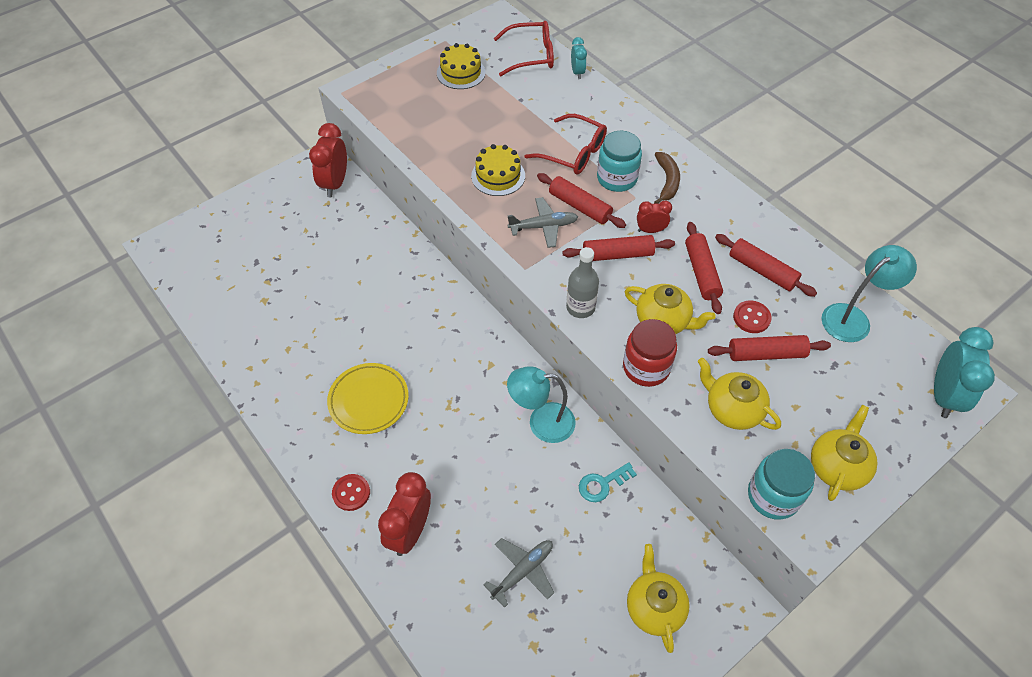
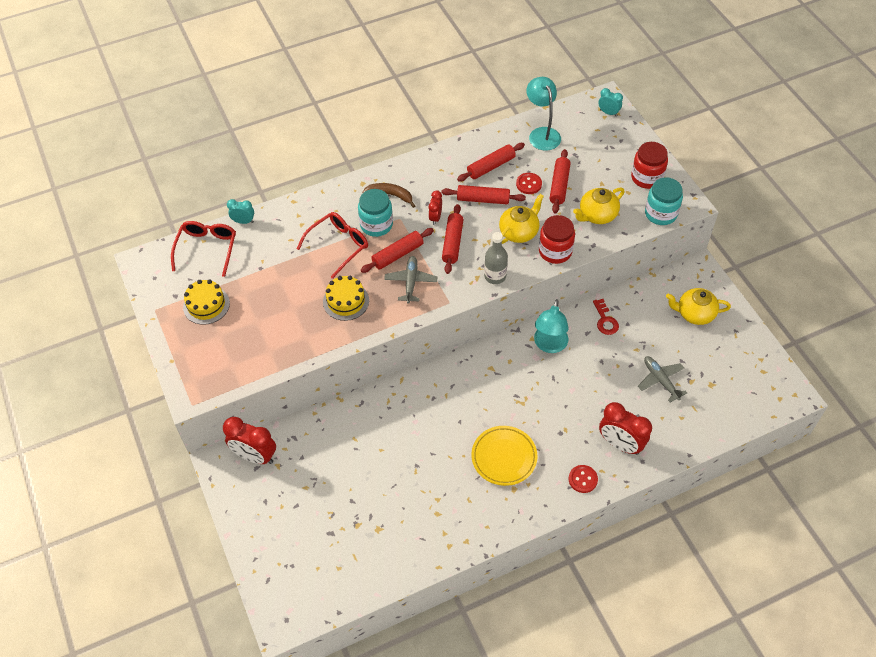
camera: 75 degrees left, 0 degrees up
(602, 484) = (605, 320): turquoise key -> red key
(837, 467) = (647, 178): yellow teapot -> red jar
(943, 395) = (608, 113): turquoise clock -> turquoise clock, size x0.55

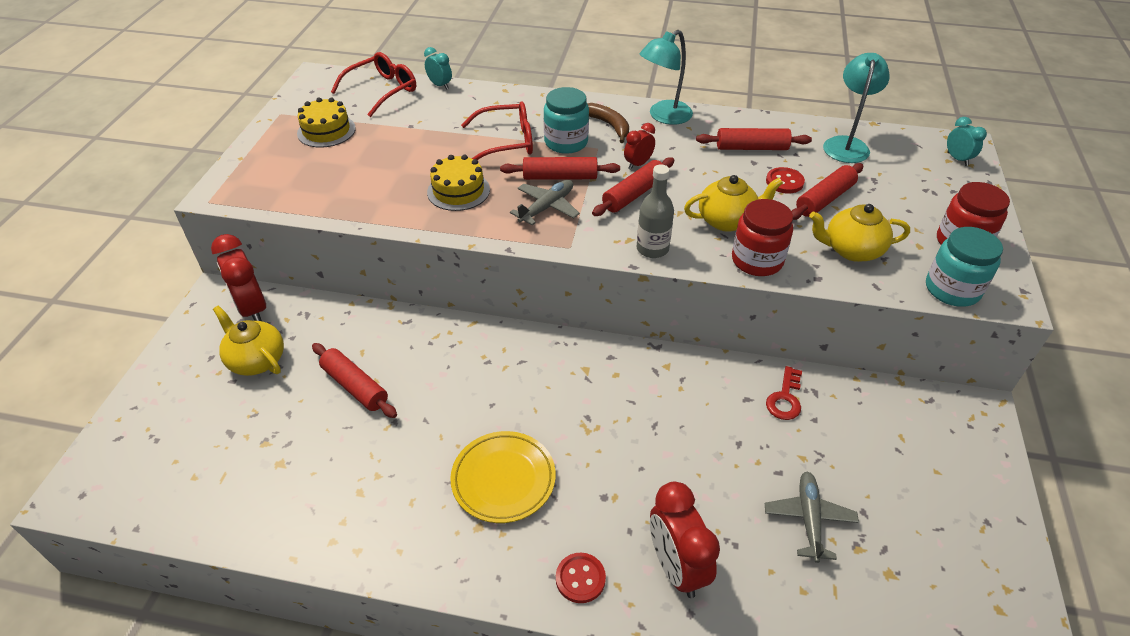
camera: 35 degrees right, 10 degrees down
(483, 199) = (712, 172): red rolling pin -> red rolling pin (355, 386)
(549, 345) = (682, 385): turquoise lamp -> turquoise lamp (663, 116)
(694, 313) = (931, 462): yellow teapot -> yellow teapot (256, 360)

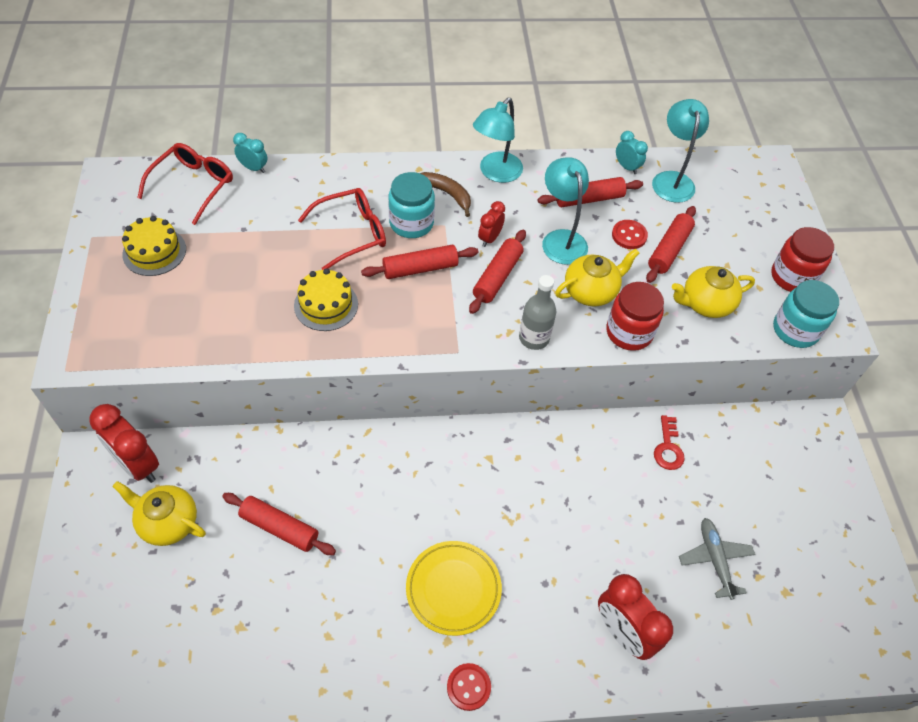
camera: 20 degrees left, 10 degrees up
(547, 207) = (420, 308): grey plane -> none
(580, 578) = (549, 665): red button -> red button (468, 687)
(711, 175) = (561, 239): none -> turquoise lamp
(957, 159) = (770, 181): turquoise clock -> turquoise clock (626, 167)

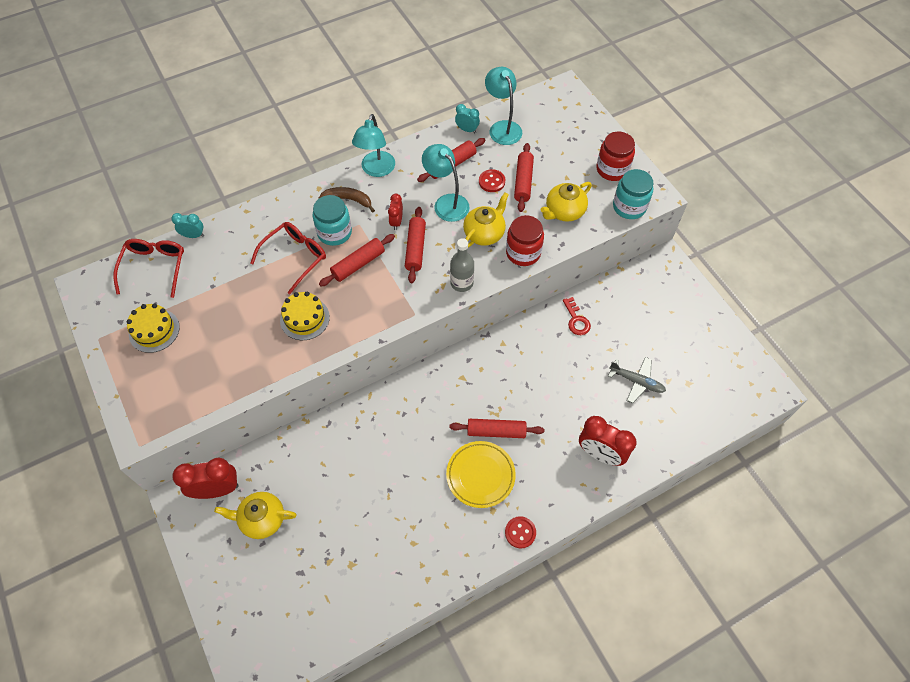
camera: 20 degrees left, 5 degrees up
(138, 465) = (217, 489): red clock -> red clock turned 150 degrees clockwise
(279, 528) = (343, 488): red rolling pin -> red rolling pin (496, 431)
(714, 559) = (636, 381): grey plane -> grey plane turned 150 degrees clockwise

